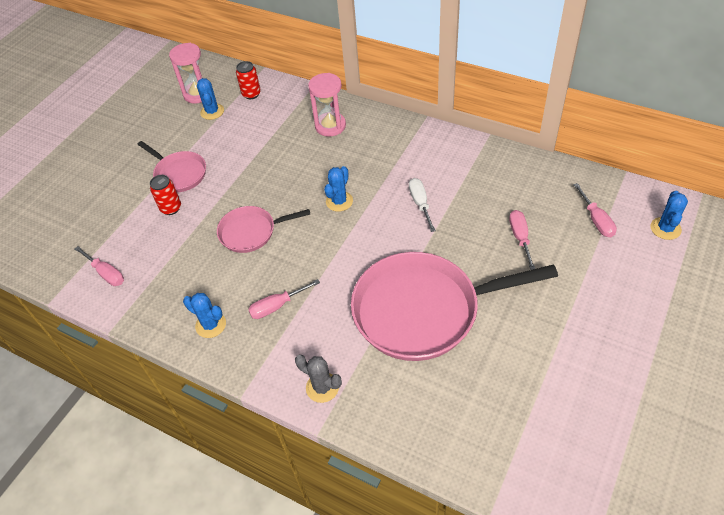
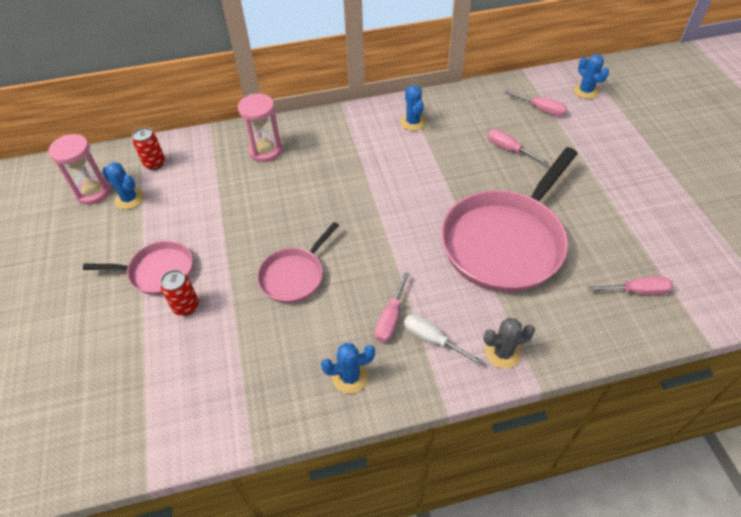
camera: 45 degrees left, 0 degrees up
(106, 273) = (183, 411): pink screwdriver -> pink screwdriver (637, 291)
(339, 201) = (344, 204): blue cactus -> blue cactus (413, 122)
(420, 204) = (411, 168): white screwdriver -> white screwdriver (432, 339)

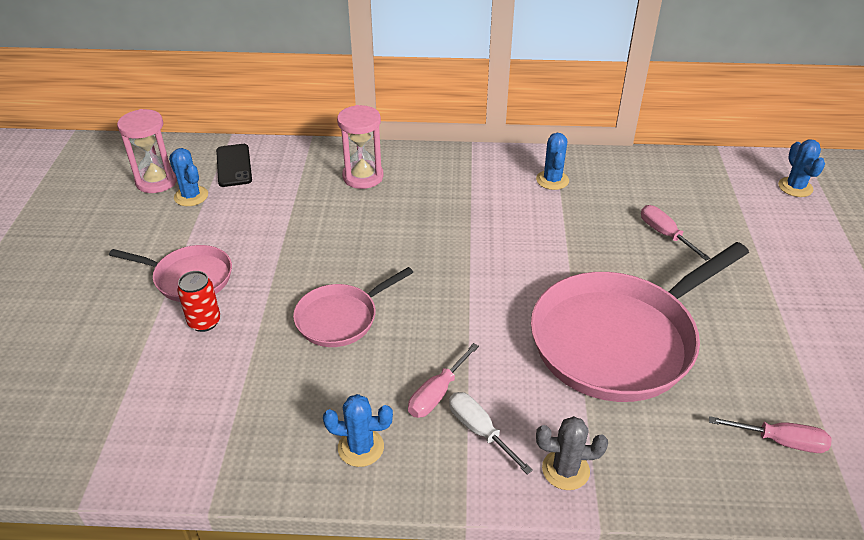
camera: 15 degrees right, 10 degrees down
(155, 163) = (234, 165): red can -> black phone
(541, 109) = (725, 197): pink screwdriver -> none

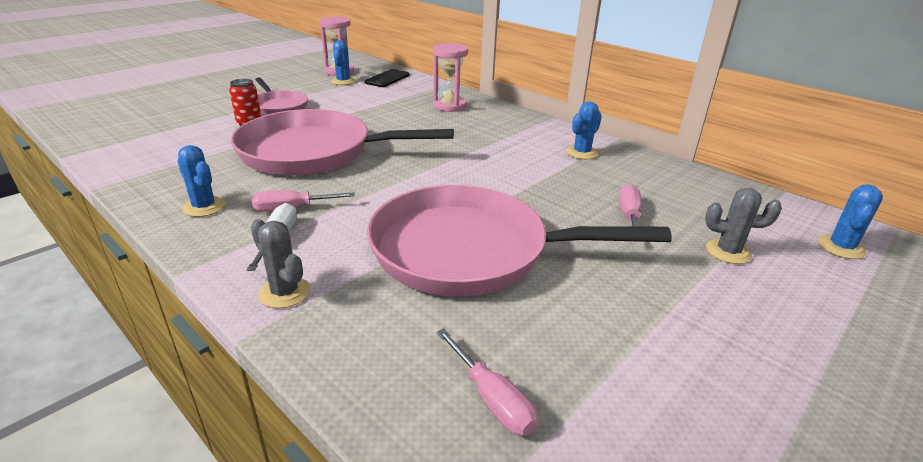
camera: 40 degrees right, 10 degrees down
(341, 318) = (314, 152): pink pan -> pink pan, size x1.95
(751, 232) = (728, 252): none -> grey cactus

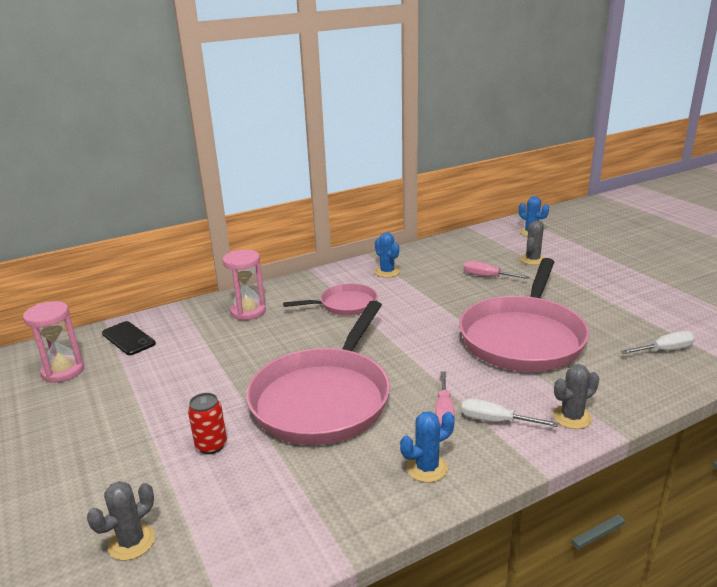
camera: 70 degrees left, 5 degrees down
(153, 120) = (131, 542): none -> grey cactus
(278, 107) = (165, 423): pink pan -> pink pan (345, 305)
(343, 81) = (108, 370): blue cactus -> none
(492, 399) = (664, 350): pink screwdriver -> white screwdriver

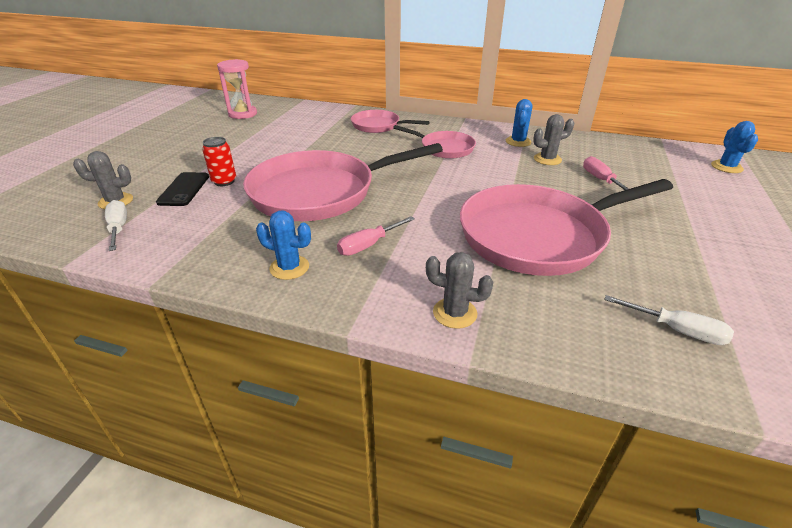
camera: 45 degrees right, 10 degrees up
(128, 338) = (296, 112): black phone -> black phone (184, 189)
(248, 311) = (378, 126): pink hourglass -> pink pan
(496, 421) = (391, 274): white screwdriver -> white screwdriver (119, 228)
(532, 260) = (679, 187): grey cactus -> grey cactus (547, 159)

